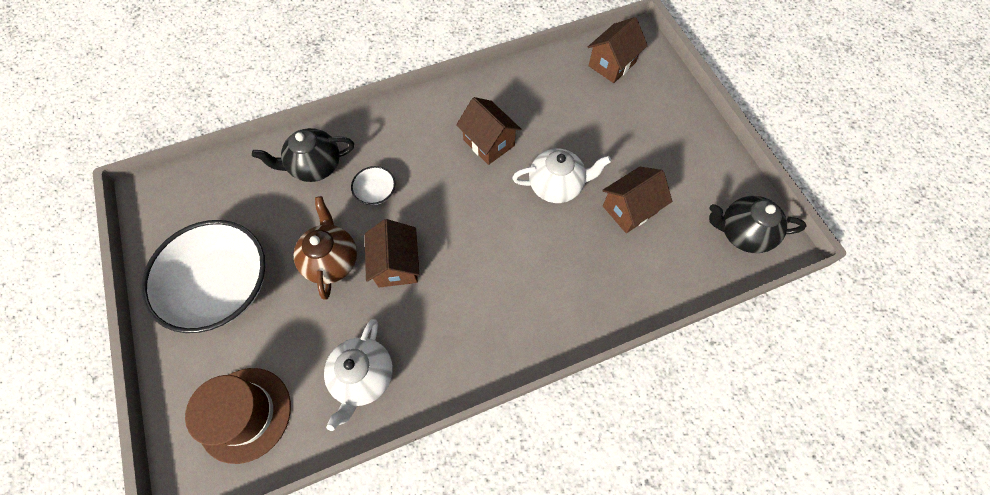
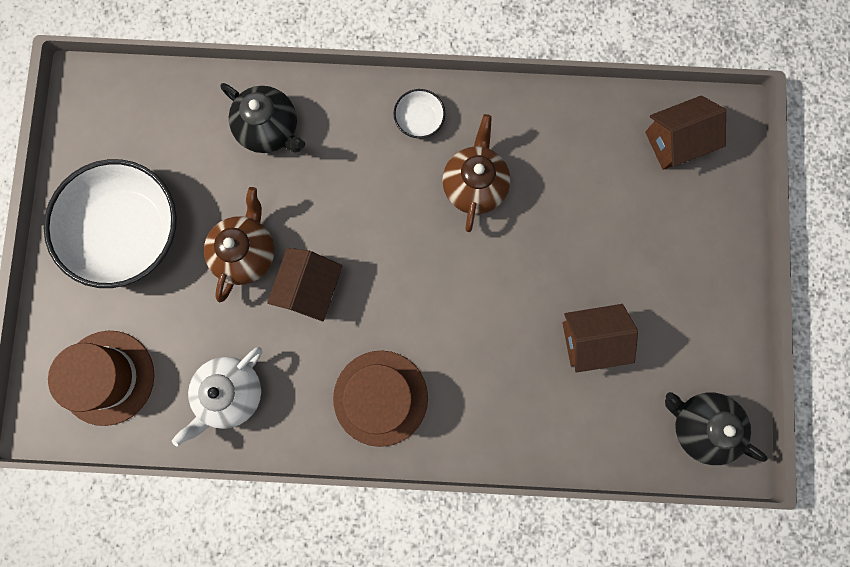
camera: 25 degrees right, 15 degrees up
(315, 166) = (270, 129): black teapot -> black teapot turned 150 degrees counterclockwise
(376, 192) = (323, 191): white bowl -> white bowl (419, 119)
(489, 143) = (474, 185): brown house -> brown teapot
(493, 322) = (380, 398): none -> brown hat
(557, 186) = (524, 274): white teapot -> none

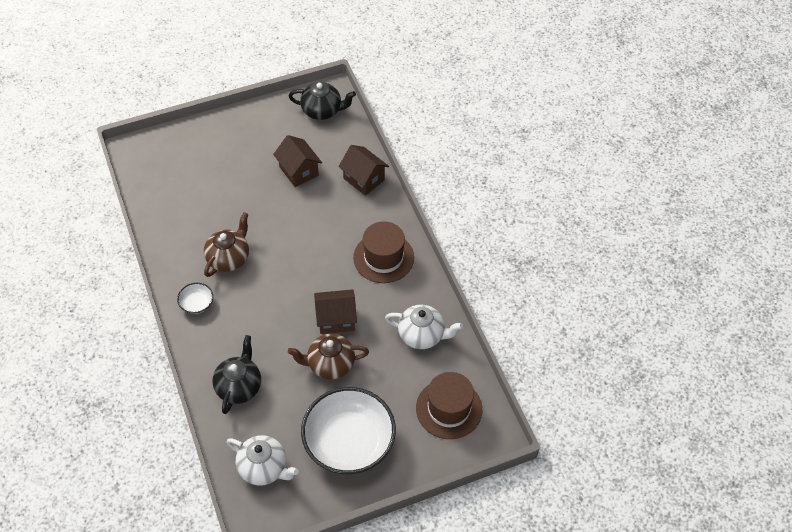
camera: 115 degrees left, 25 degrees down
(146, 119) = (264, 468): none -> white teapot
(474, 185) = (229, 258): brown teapot -> brown teapot turned 135 degrees clockwise
(675, 142) = (158, 169): brown house -> brown house (364, 179)
(700, 425) = (322, 111): black teapot -> black teapot turned 90 degrees counterclockwise

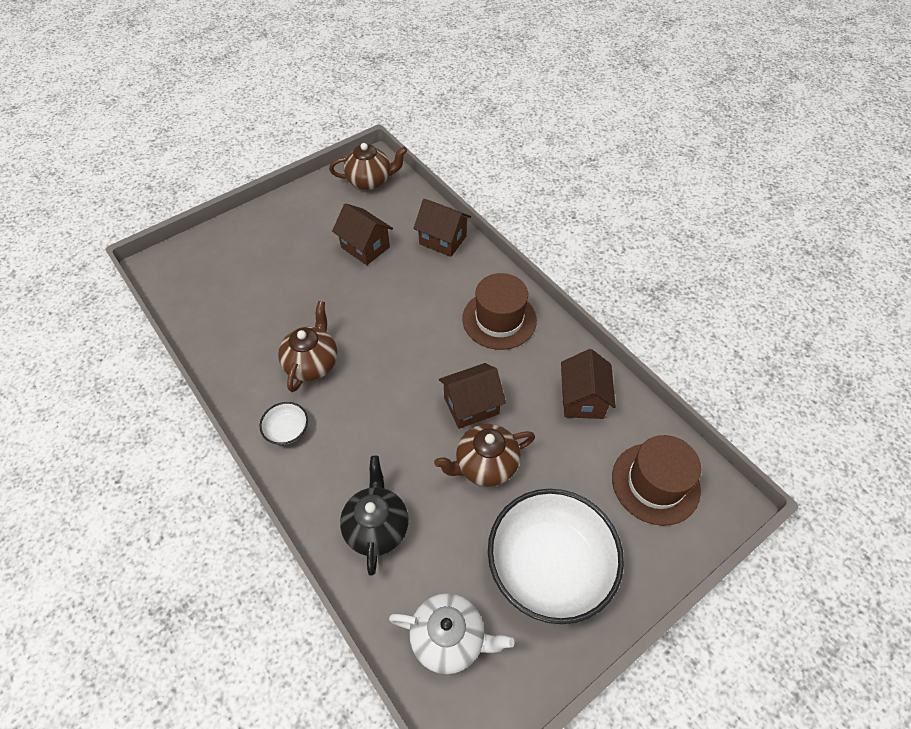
camera: 15 degrees left, 0 degrees up
(322, 111) = (370, 181): black teapot -> brown teapot
(422, 335) = (582, 399): white teapot -> brown house

